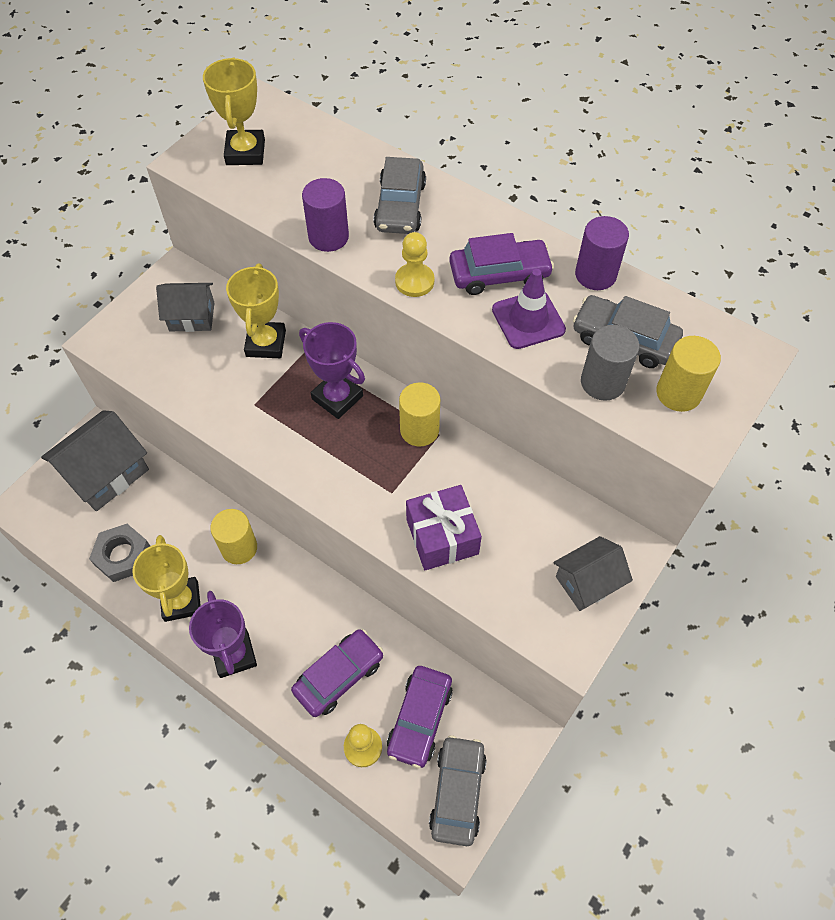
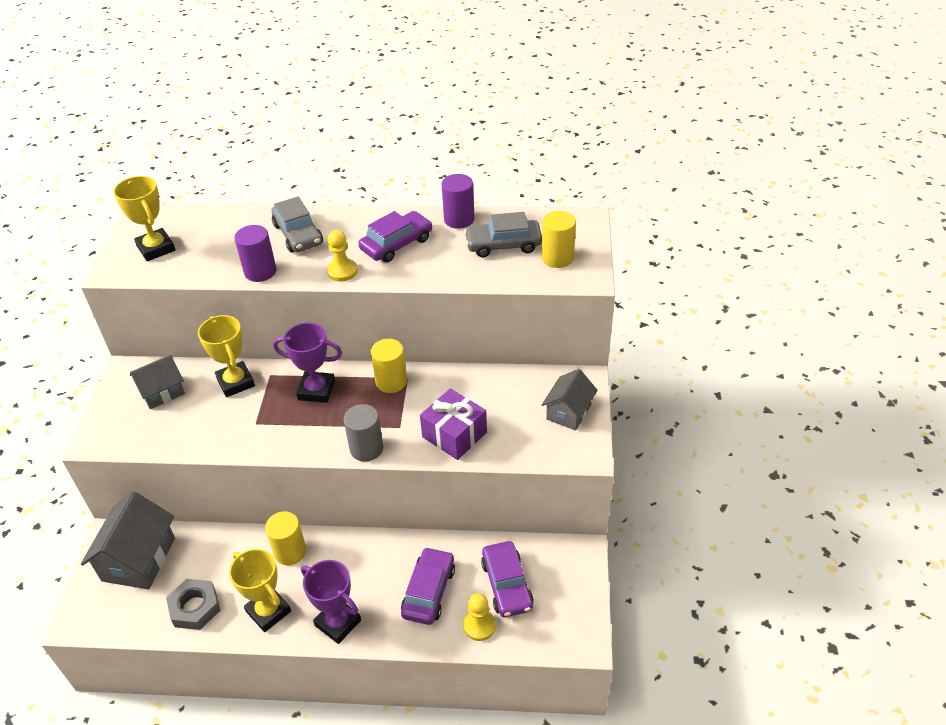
camera: 30 degrees left, 15 degrees down
(457, 792) = (566, 614): grey car -> none
(528, 320) = (435, 260): purple traffic cone -> none
(602, 382) = (508, 272): grey cylinder -> grey cylinder (366, 448)

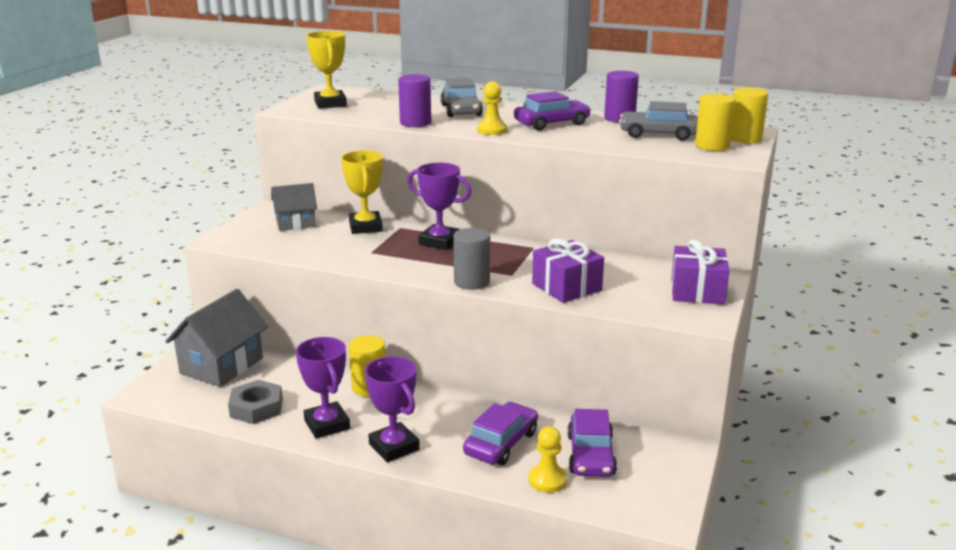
camera: 15 degrees right, 20 degrees down
(268, 611) = (327, 424): yellow trophy -> purple trophy
(391, 382) = (516, 247): yellow cylinder -> yellow cylinder (744, 138)
(568, 412) = (697, 291): grey house -> purple gift

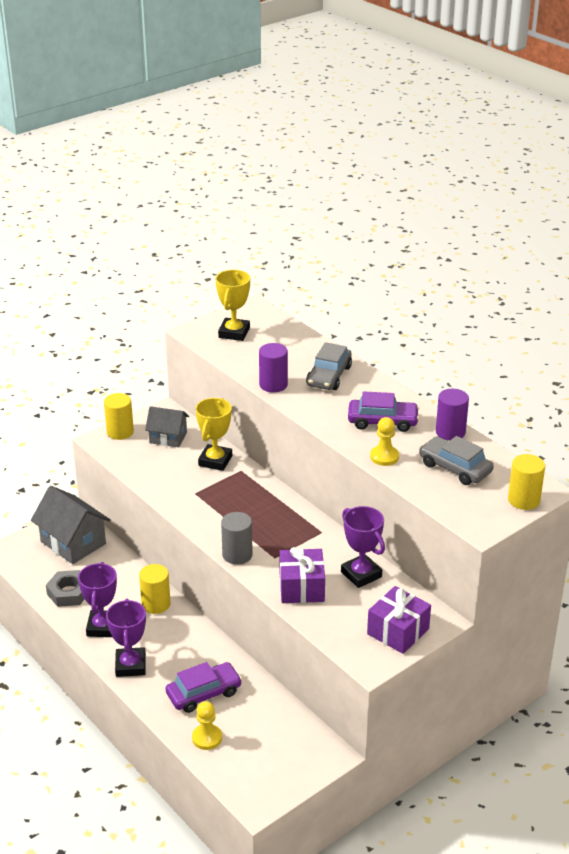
camera: 30 degrees right, 10 degrees up
(221, 366) = (73, 542): grey house -> grey house turned 75 degrees clockwise
(439, 242) = (255, 499): purple trophy -> purple trophy (361, 574)
(492, 130) = (322, 416): yellow pawn -> yellow pawn (384, 457)
(590, 455) = (256, 730): purple car -> none
(712, 146) = (480, 501): yellow cylinder -> yellow cylinder (120, 432)

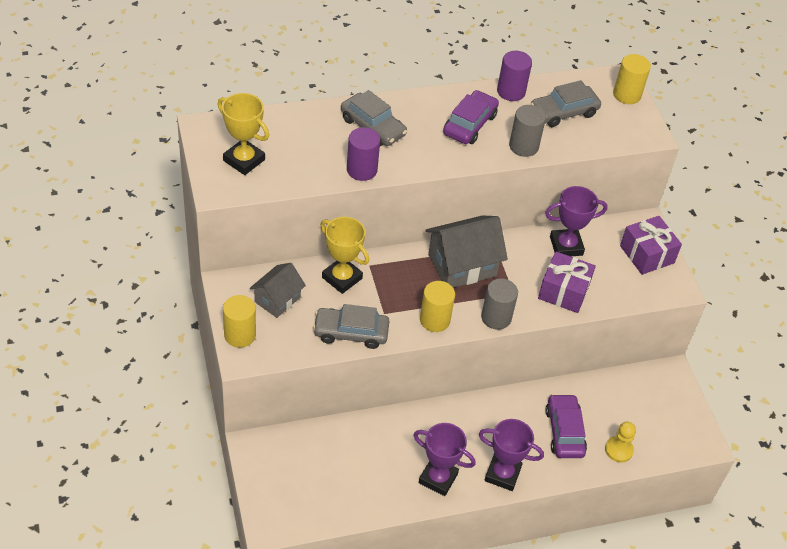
camera: 70 degrees left, 15 degrees up
(69, 592) = (371, 490): grey nut -> none
(73, 542) = (293, 460): grey house -> grey house (462, 265)
(156, 604) = (428, 424): yellow cylinder -> yellow cylinder (434, 320)
(161, 482) = (351, 332): none -> grey car
(384, 457) = (523, 146): yellow pawn -> grey cylinder

